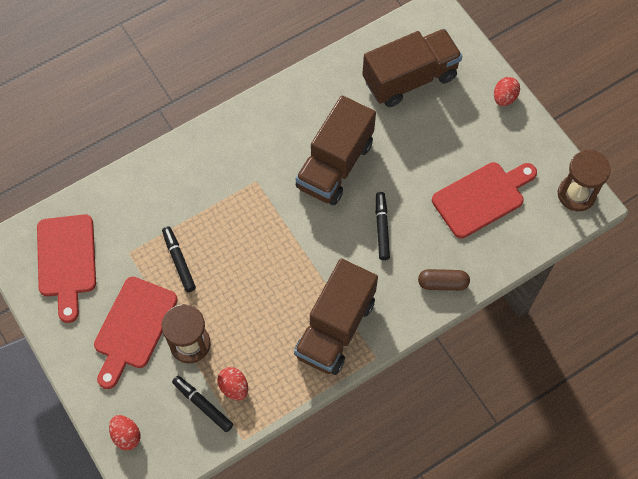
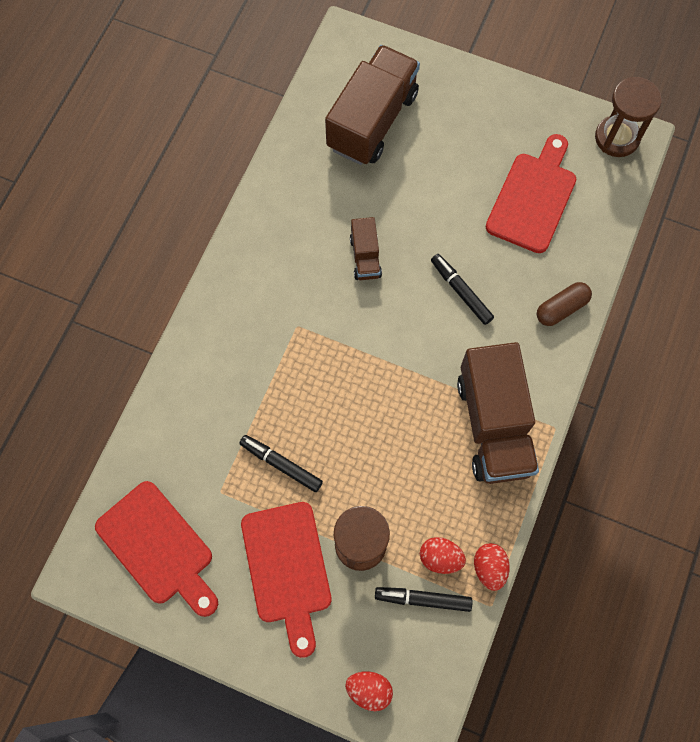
camera: 35 degrees left, 5 degrees up
(335, 165) = (365, 257): brown truck -> brown truck, size x0.48
(504, 98) = (478, 84): red egg -> red egg (489, 568)

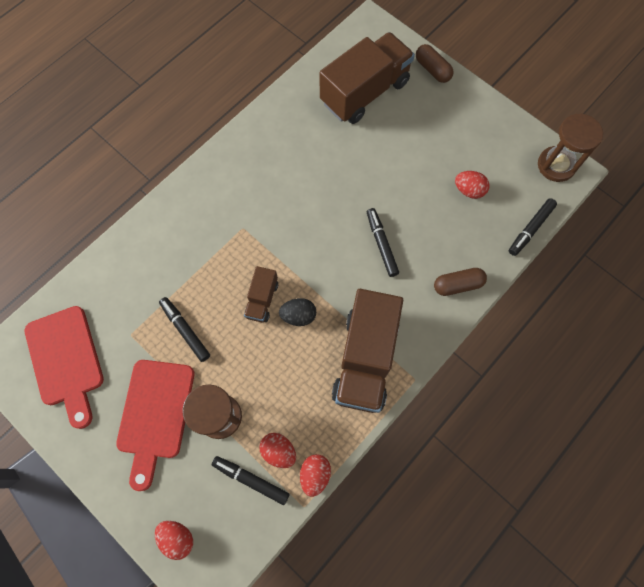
camera: 20 degrees right, 0 degrees up
(365, 257) = (317, 193): brown truck -> brown truck (262, 300)
(401, 403) = (298, 316): none -> black egg
(439, 69) = (432, 69): none -> brown capsule
(533, 198) = (469, 190): red cutting board -> red egg
(615, 219) = (530, 229): none -> black marker

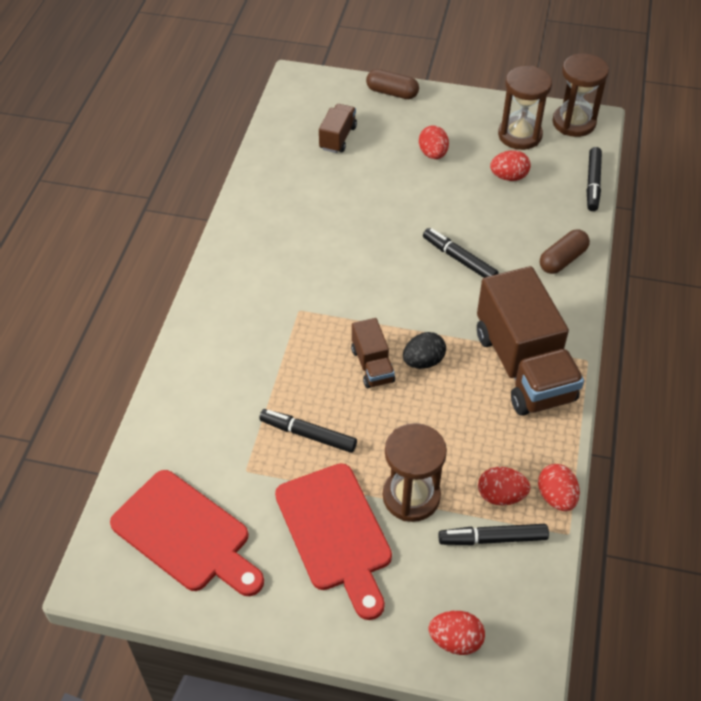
camera: 30 degrees left, 20 degrees down
(364, 92) = (337, 138): brown truck -> brown truck, size x0.48
(425, 141) = (433, 154): none -> red egg
(504, 156) = (519, 135): none -> brown hourglass

